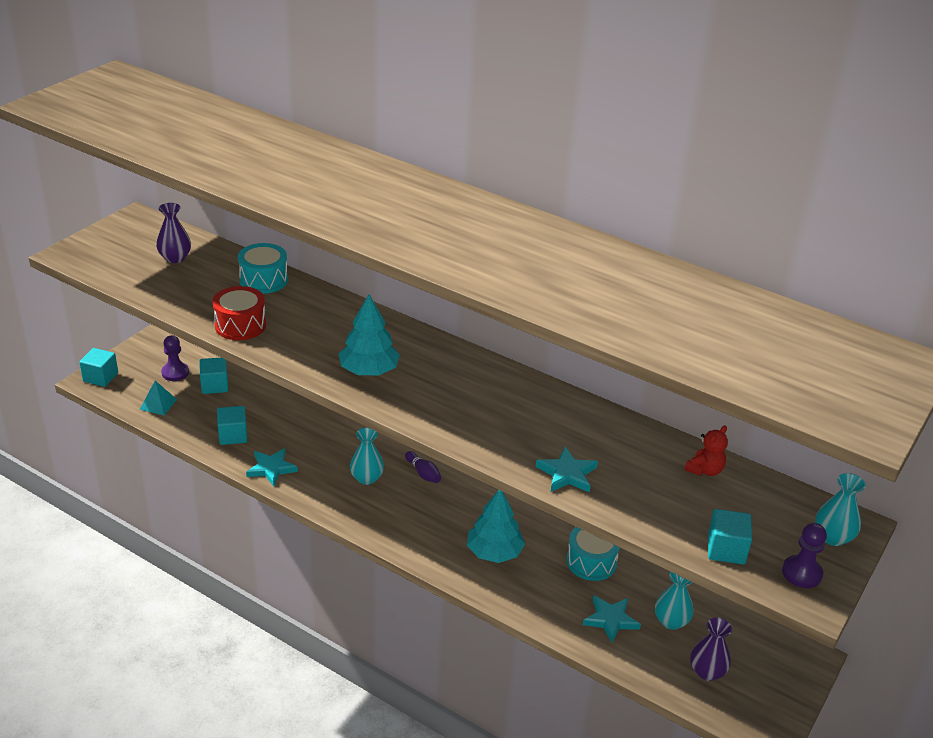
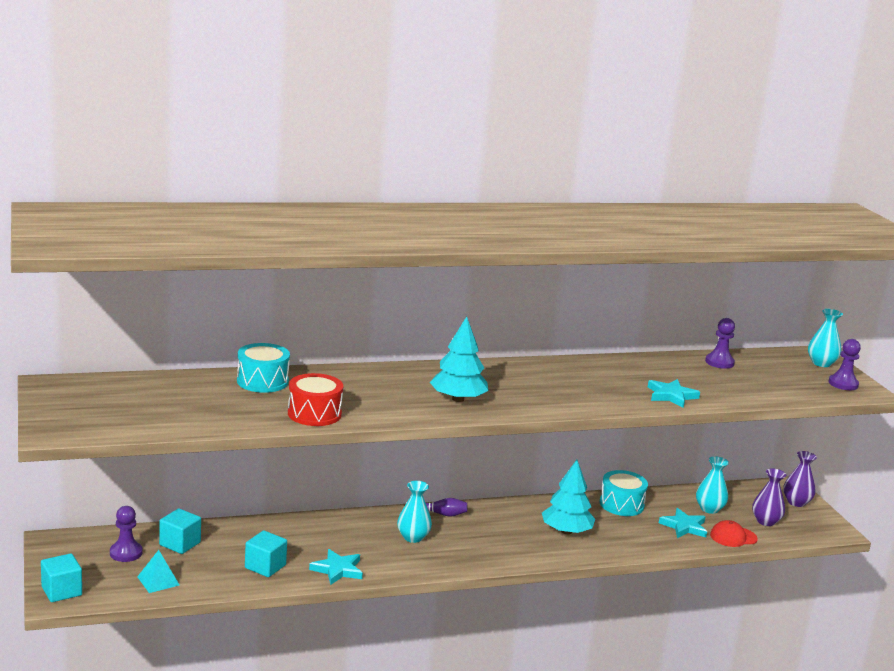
camera: 50 degrees left, 15 degrees down
(175, 258) = (157, 396): purple vase -> purple vase (796, 502)
(640, 662) = (733, 537): none -> red cap
(704, 470) = (719, 362): red teddy bear -> purple pawn
(726, 549) = (800, 391): turquoise cube -> none

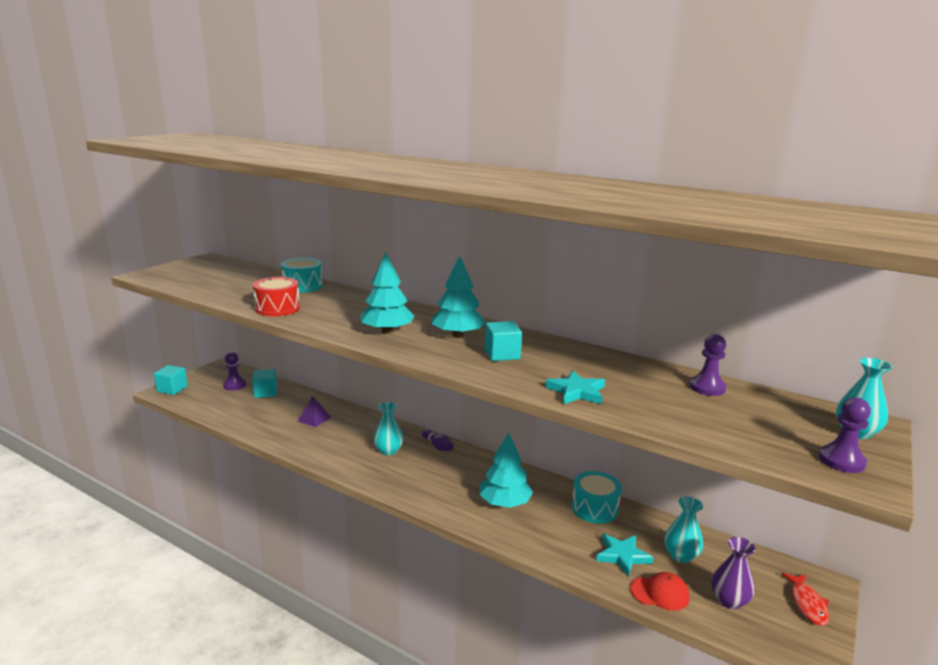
camera: 50 degrees right, 0 degrees up
(158, 581) = (216, 405): turquoise pyramid -> none
(265, 566) = (275, 424): turquoise cube -> turquoise cube (502, 354)
(290, 544) = (314, 419): none -> purple pyramid
(337, 570) = (305, 445): turquoise star -> none
(510, 381) = (458, 335): none -> turquoise tree
(733, 537) = (660, 593): red cap -> red cap turned 150 degrees clockwise
(796, 502) = (807, 604): purple vase -> red fish

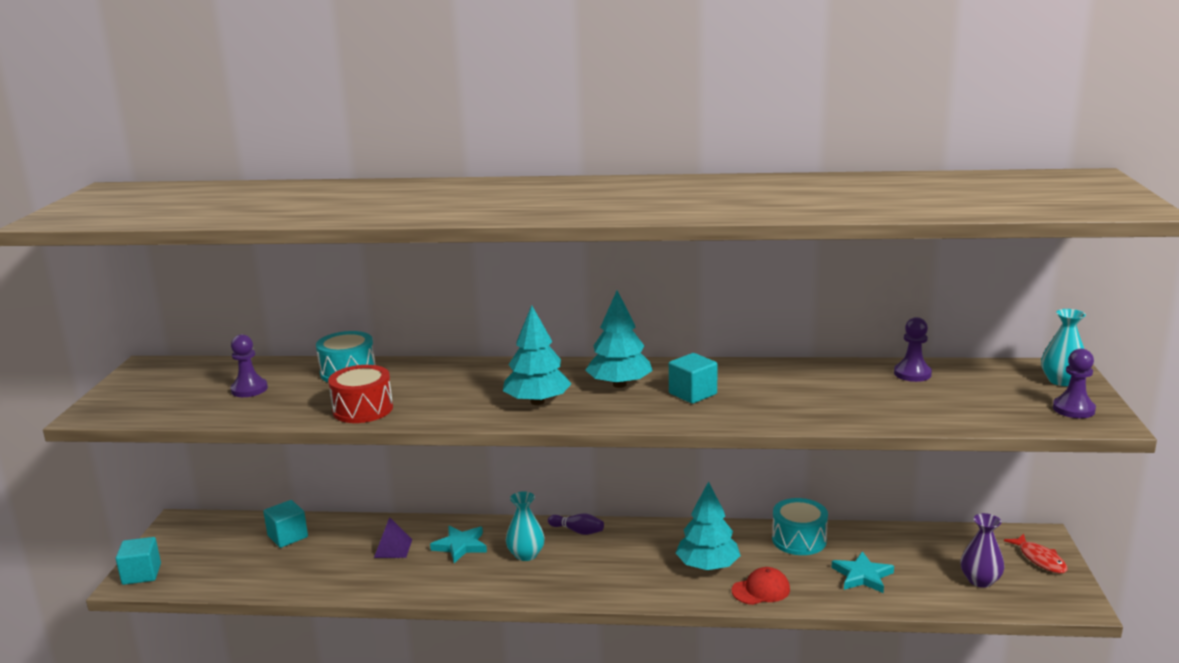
camera: 25 degrees left, 0 degrees up
(234, 385) = (231, 541): purple pawn -> purple pawn (249, 389)
(577, 392) = (809, 412): turquoise star -> turquoise star (460, 546)
(660, 593) = (921, 596): red cap -> red cap (761, 590)
(681, 555) = (911, 556): turquoise vase -> none

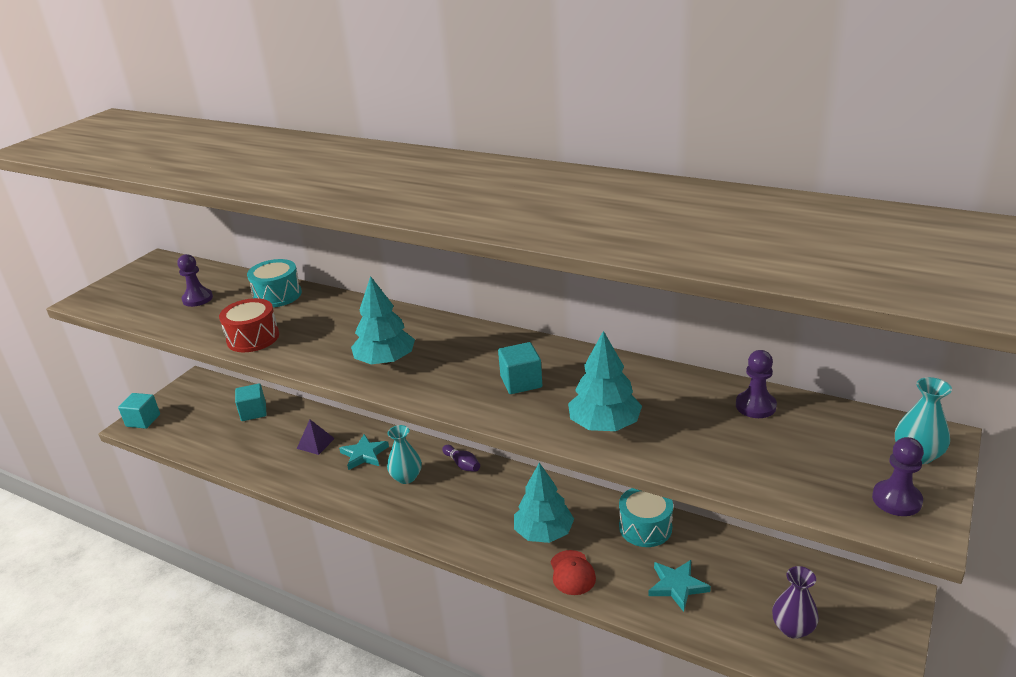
camera: 25 degrees right, 10 degrees up
(619, 384) = (468, 356): turquoise tree -> turquoise tree (604, 424)
(761, 590) = (572, 573): red cap -> red cap turned 75 degrees clockwise
(1040, 559) = (877, 622): red fish -> none

